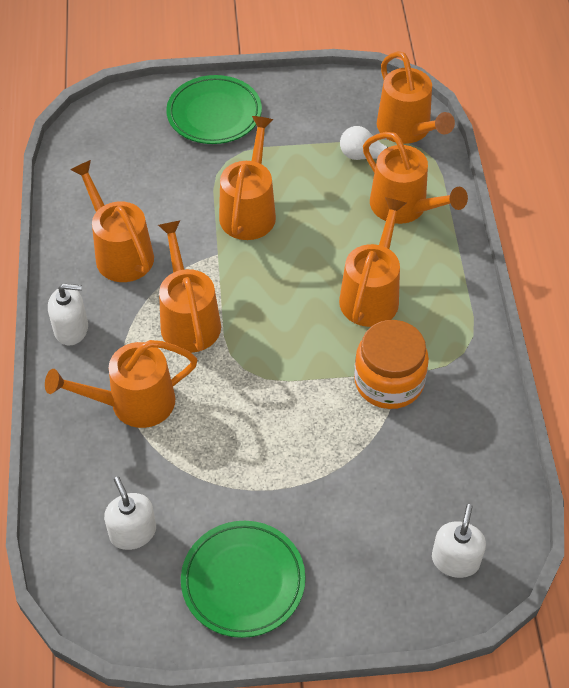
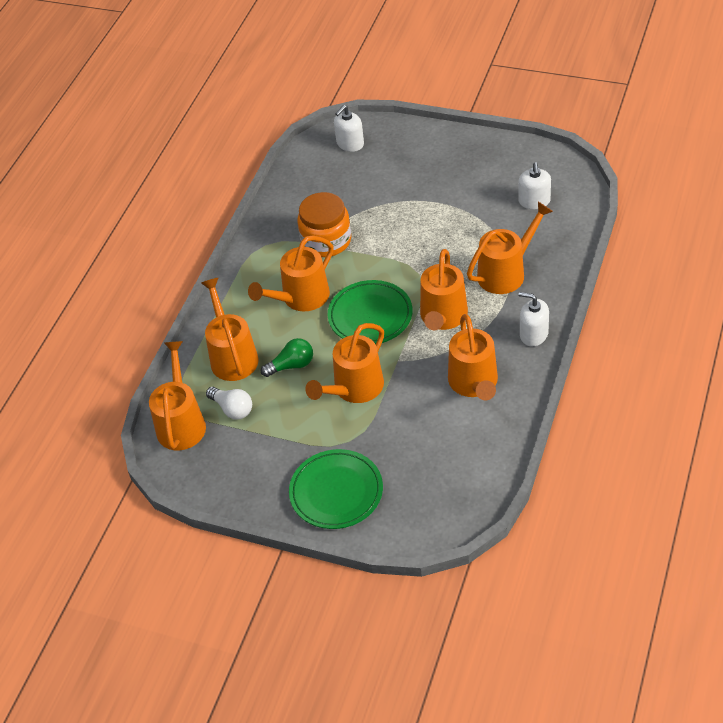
camera: 150 degrees left, 5 degrees down
(133, 403) = (506, 272): orange watering can -> orange watering can turned 45 degrees counterclockwise
(243, 581) = (477, 163): green plate -> green plate (370, 316)
(332, 215) = (291, 365): none -> green light bulb

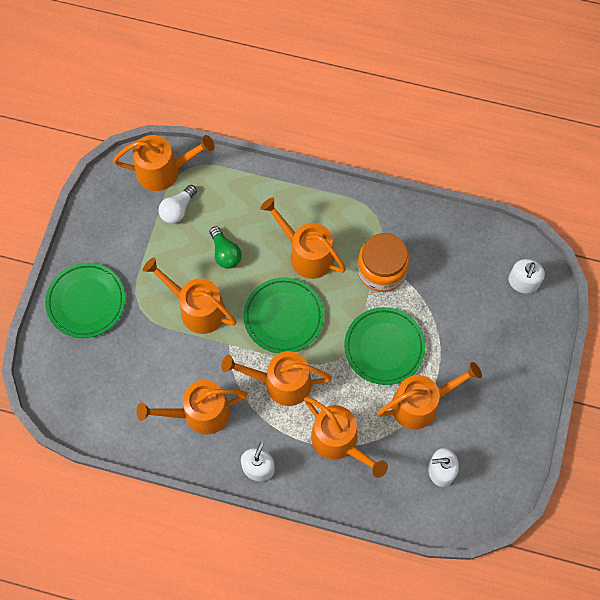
camera: 80 degrees right, 20 degrees up
(232, 356) = (237, 202): orange watering can -> orange watering can (421, 403)
(350, 144) = (523, 282): white soap dispenser -> white soap dispenser turned 105 degrees counterclockwise
(409, 239) = (384, 347): none -> green plate

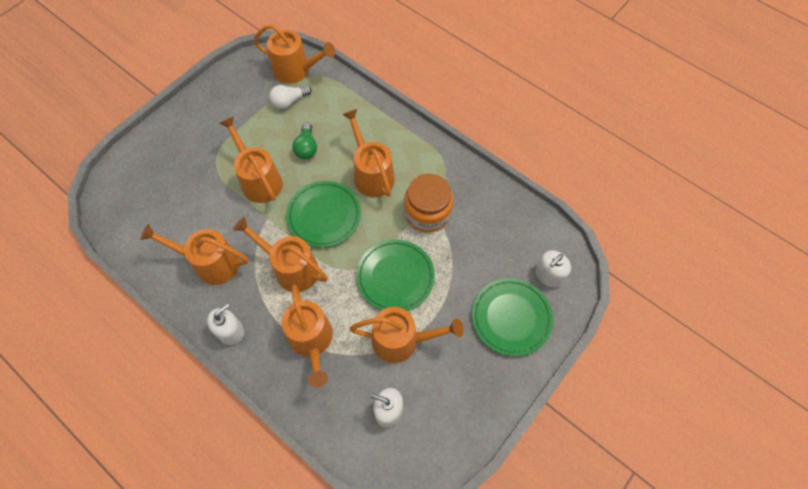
camera: 25 degrees right, 5 degrees down
(86, 302) = (178, 140): green plate -> green plate (511, 318)

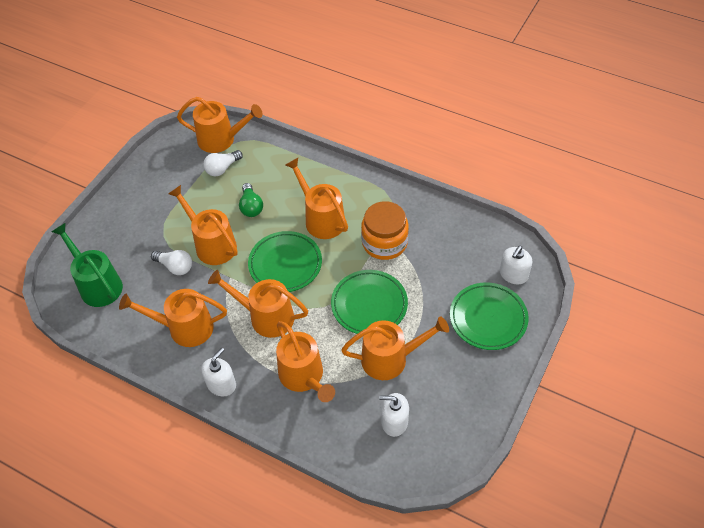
camera: 10 degrees left, 10 degrees down
(141, 200) = (97, 284): none -> green watering can
(218, 196) = (175, 267): none -> white light bulb

